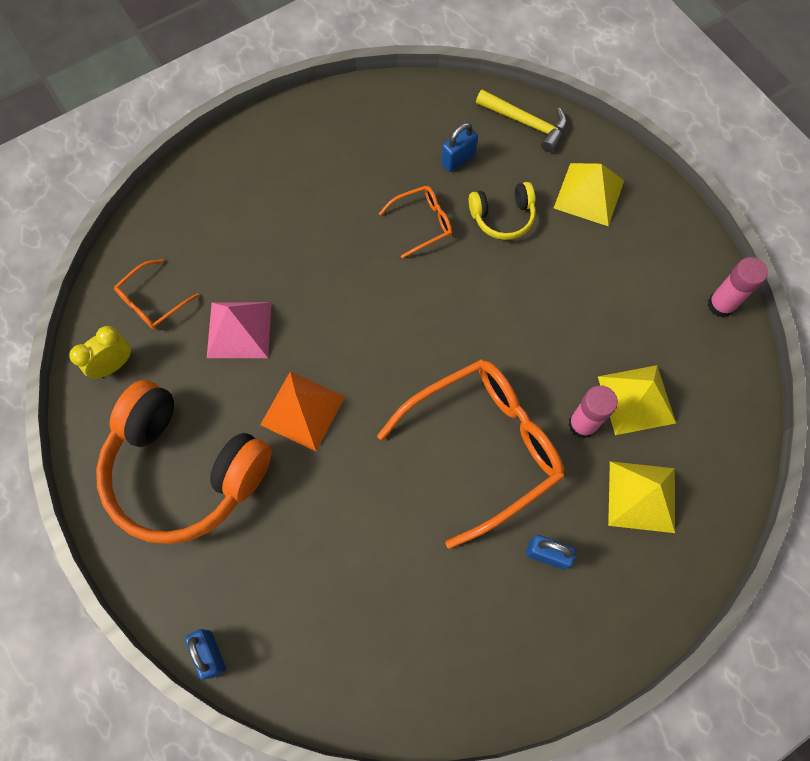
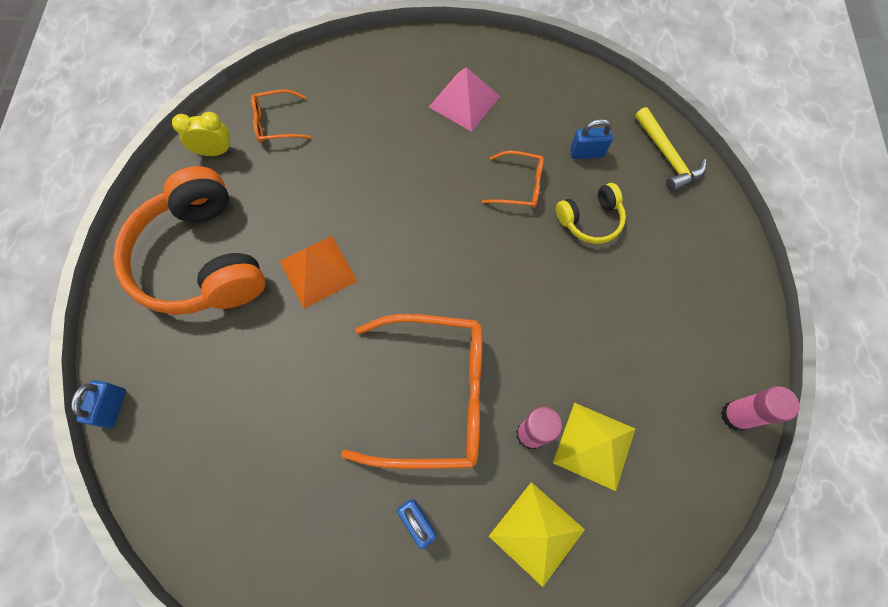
camera: 35 degrees right, 0 degrees up
(239, 329) = (320, 181): pink pyramid -> pink pyramid (464, 101)
(502, 217) = (590, 220): yellow headphones -> yellow headphones turned 45 degrees counterclockwise
(589, 194) = (680, 245): yellow pyramid -> none

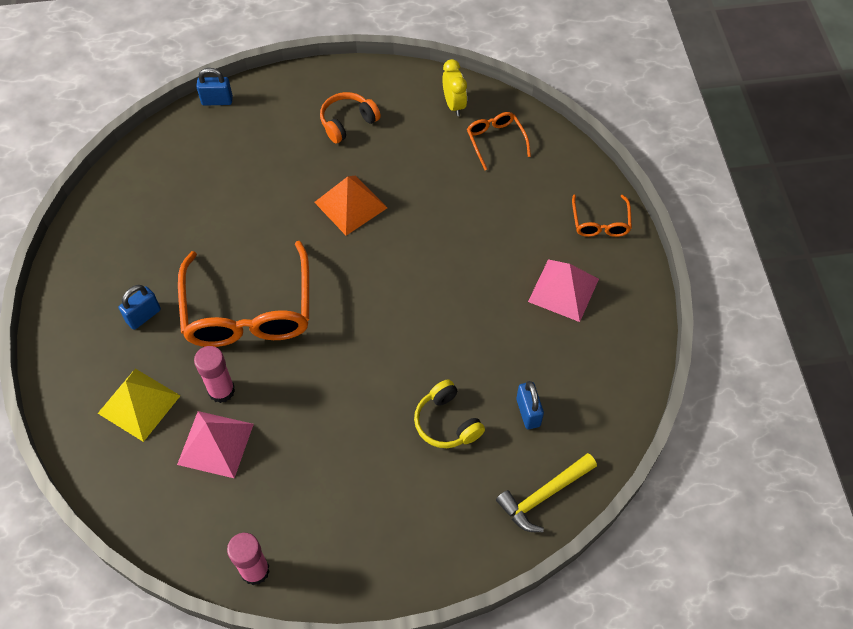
camera: 80 degrees right, 10 degrees down
(202, 259) = (348, 122): orange headphones -> orange headphones, size x0.47
(519, 185) = (473, 352): orange glasses -> orange glasses (600, 222)
(594, 445) = (215, 444): yellow pyramid -> pink pyramid

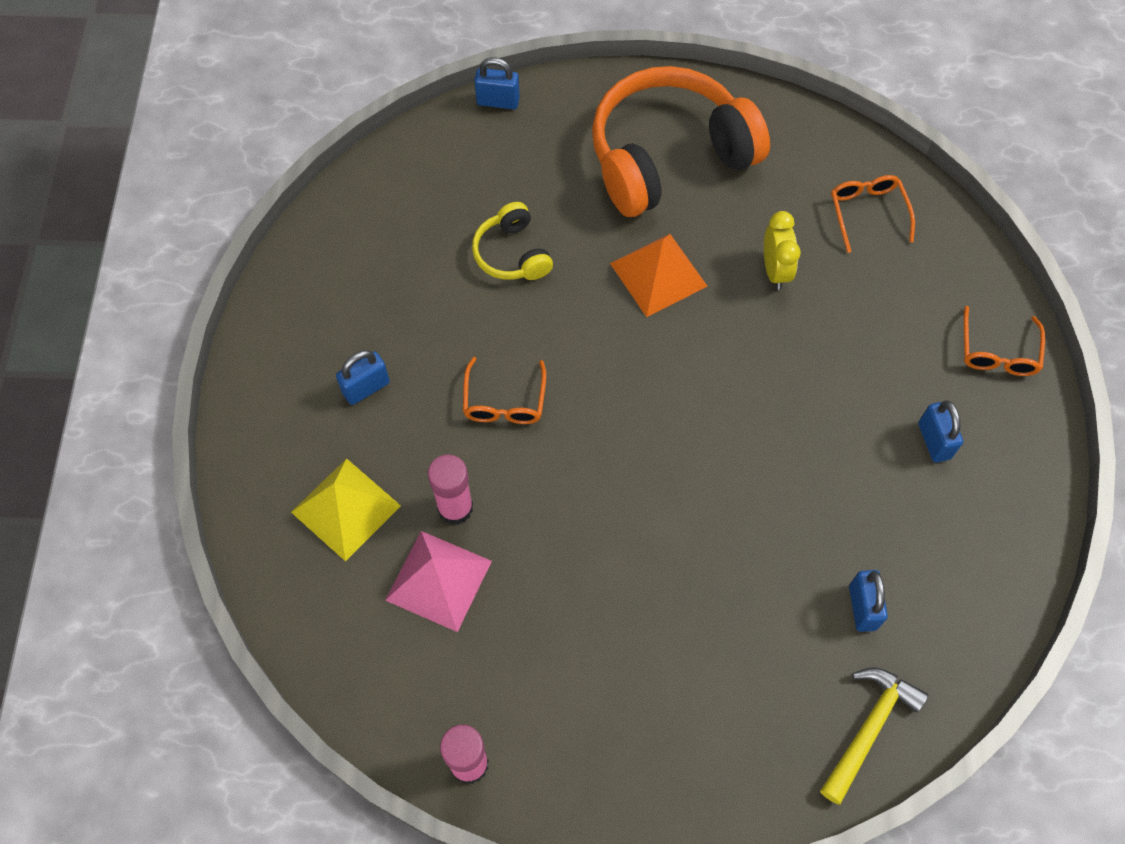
camera: 10 degrees right, 5 degrees up
(248, 309) = (504, 401): orange glasses -> orange glasses, size x0.47
(348, 122) = (669, 157): orange headphones -> orange headphones, size x2.12
(447, 422) = (750, 603): yellow headphones -> yellow headphones (512, 254)
(454, 105) = (816, 152): yellow clock -> yellow clock (775, 270)
(544, 495) = (868, 728): yellow hammer -> yellow hammer turned 150 degrees clockwise
(563, 290) = (934, 441): pink pyramid -> blue padlock

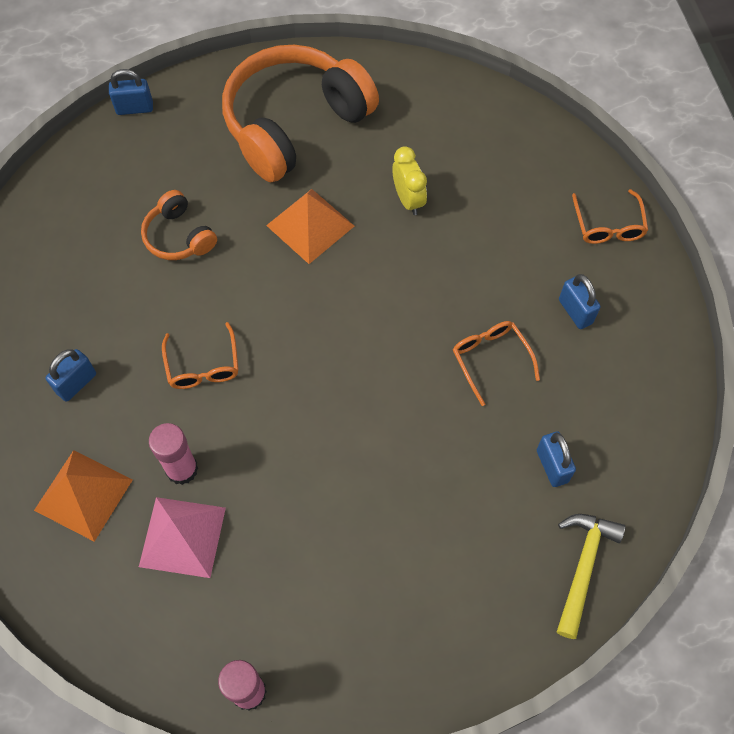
camera: 15 degrees left, 0 degrees up
(346, 508) = (83, 494): yellow pyramid -> orange pyramid
(512, 254) = (179, 236): yellow headphones -> orange headphones
(867, 213) = (473, 135): orange glasses -> orange glasses (491, 360)

